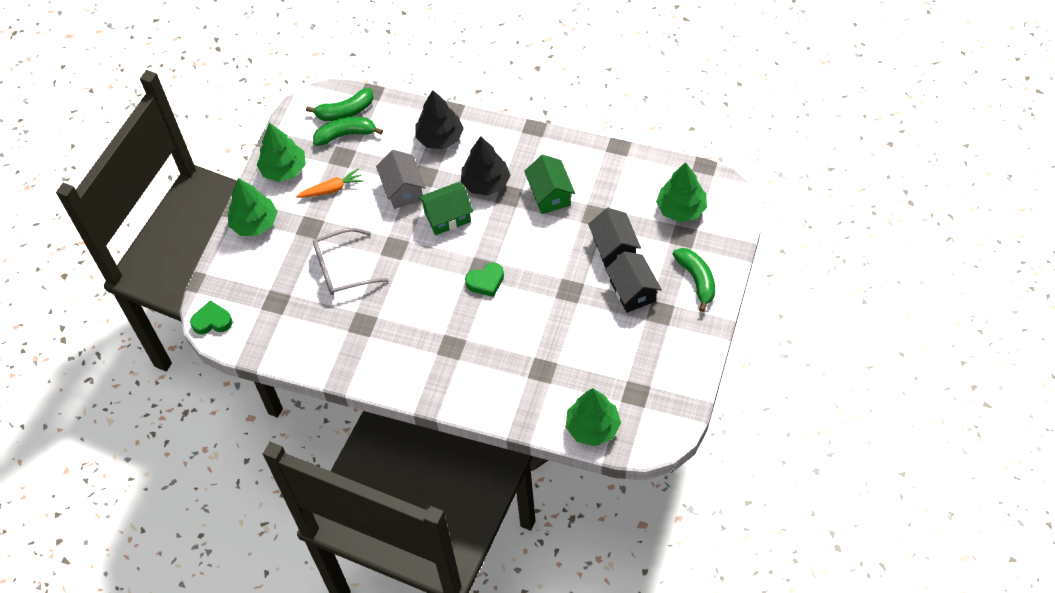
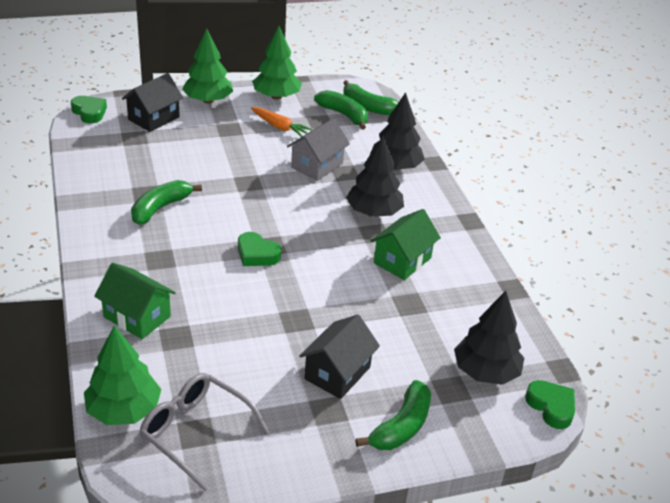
camera: 50 degrees right, 20 degrees down
(342, 268) = (199, 161): grey glasses -> grey glasses (195, 432)
(389, 322) = (160, 208): none -> green banana
(447, 217) = (312, 202): green house -> green house (137, 316)
(614, 248) = (381, 335): black house -> black house (154, 118)
(681, 209) = (485, 372): green tree -> black tree
(729, 192) = (551, 407): none -> green heart

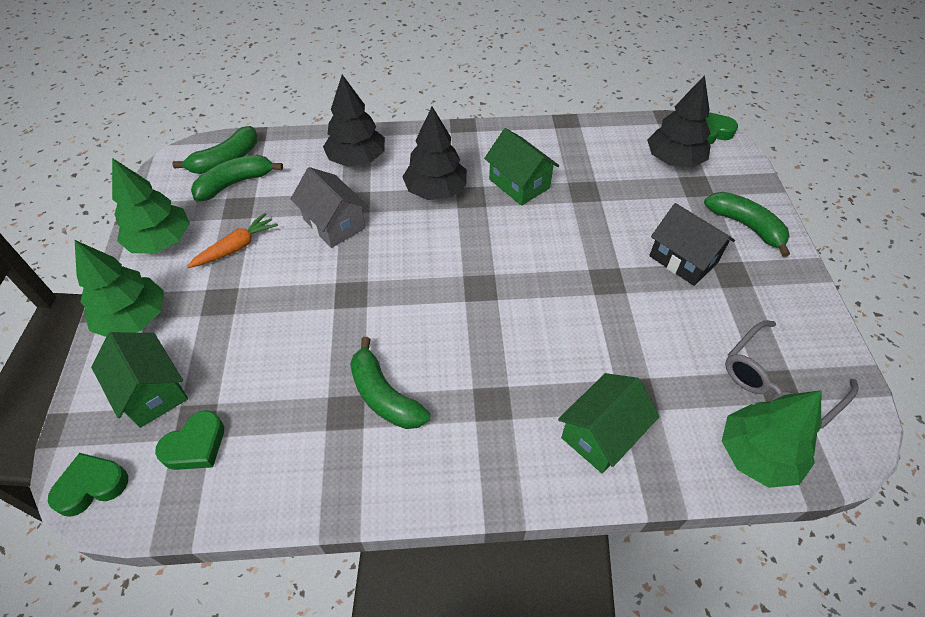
camera: 75 degrees left, 15 degrees up
(154, 118) = (152, 391): black house -> green house
(257, 254) = (495, 301): green heart -> green heart (196, 445)

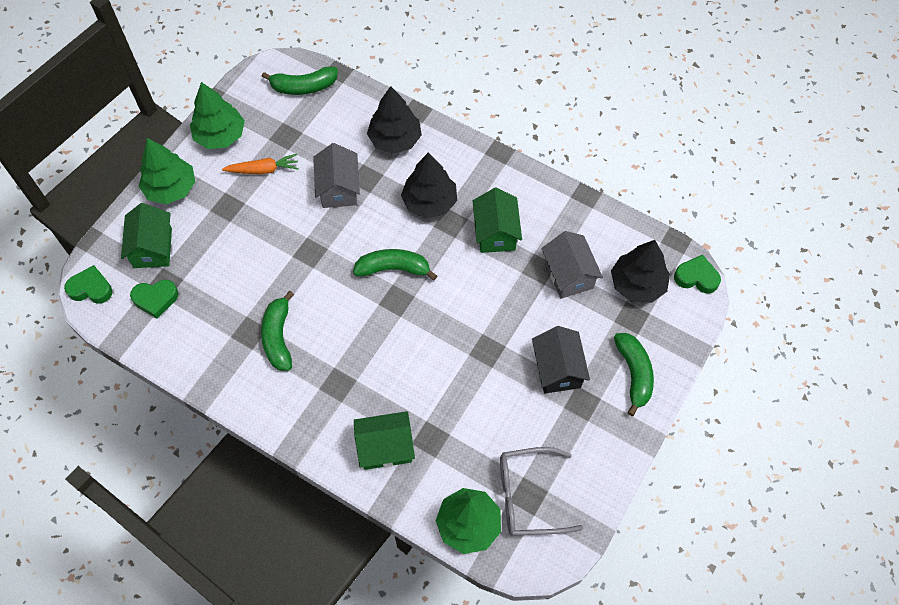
camera: 35 degrees right, 10 degrees up
(235, 183) = (296, 112): green banana -> green banana (393, 268)
(613, 182) = (569, 274): none -> grey house

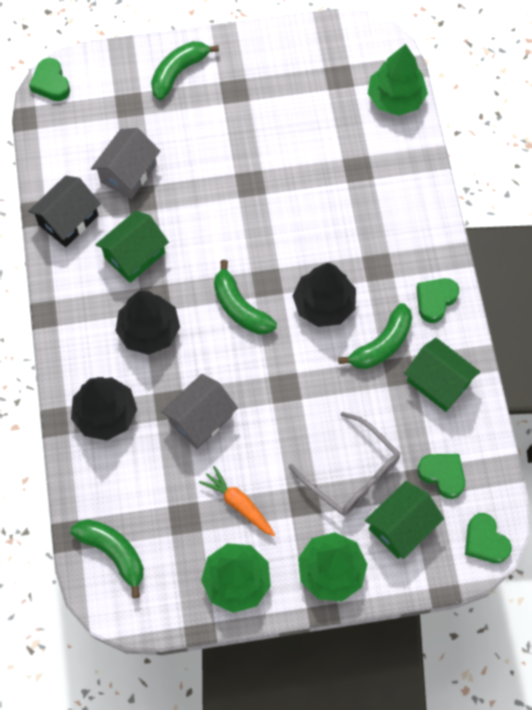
camera: 130 degrees left, 5 degrees up
(274, 401) = (435, 300): none -> green heart
(385, 447) = (393, 193): green house -> green house (438, 382)
(528, 496) = (339, 76): grey glasses -> grey glasses (352, 473)
(558, 369) = (221, 124): black house -> black house (68, 220)
(637, 284) = (94, 119): black tree -> black tree (324, 304)

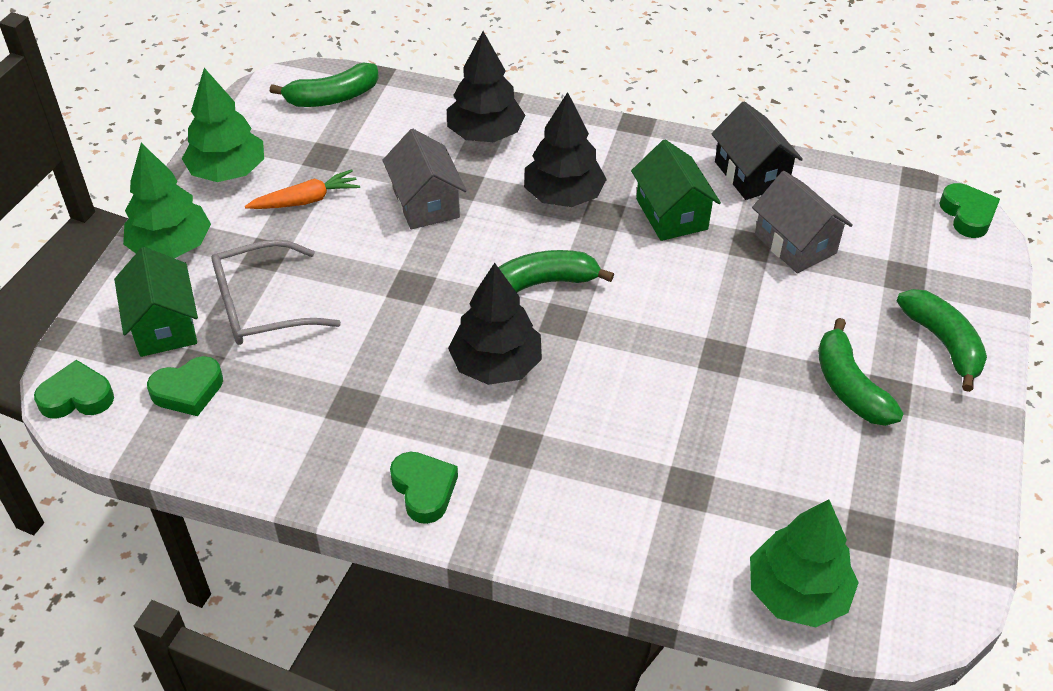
camera: 115 degrees right, 20 degrees down
(51, 83) = (967, 215): green heart -> green heart turned 75 degrees clockwise
(382, 344) = (401, 402): green banana -> green banana (849, 387)
(438, 382) = (307, 440): green house -> none

